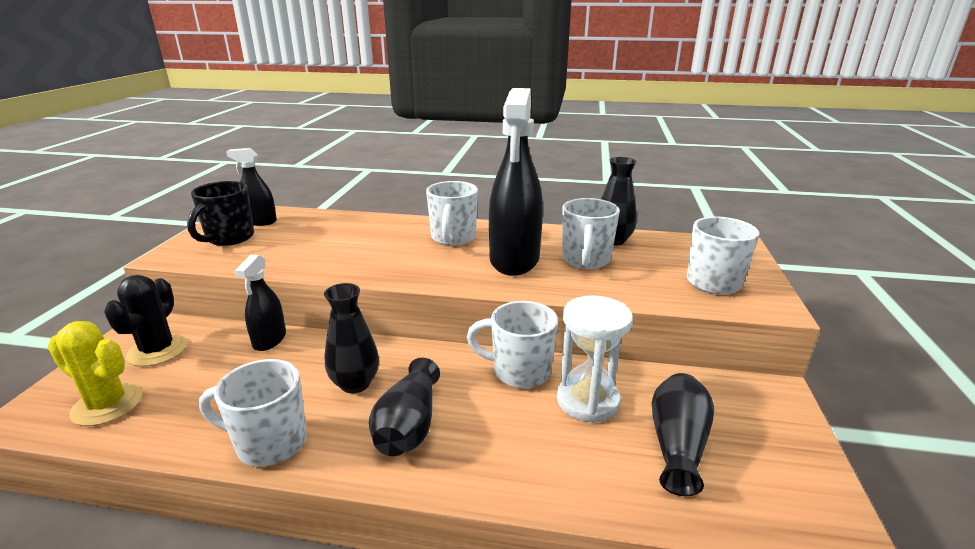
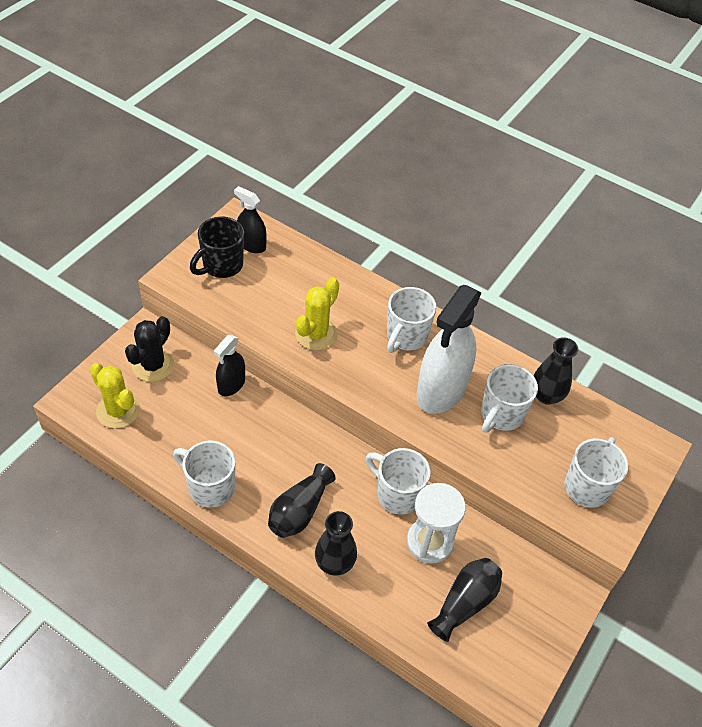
camera: 20 degrees right, 25 degrees up
(355, 384) = (278, 457): black vase -> black vase (334, 563)
(357, 256) = (316, 334): none -> yellow cactus
(514, 260) = (441, 390): black spray bottle -> white spray bottle

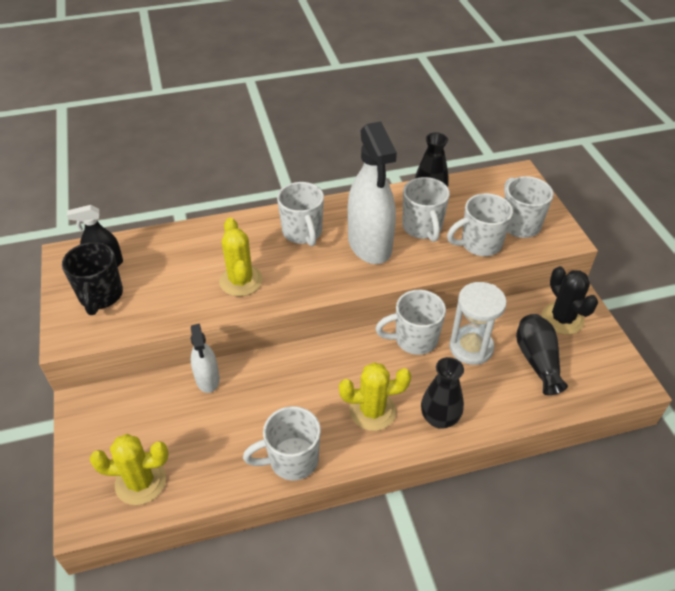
camera: 45 degrees left, 5 degrees down
(153, 365) = (124, 423): black cactus -> black cactus (562, 319)
(231, 384) = (207, 379): black spray bottle -> white spray bottle
(299, 511) = (372, 411): black vase -> yellow cactus
(527, 469) = (479, 244): none -> white mug

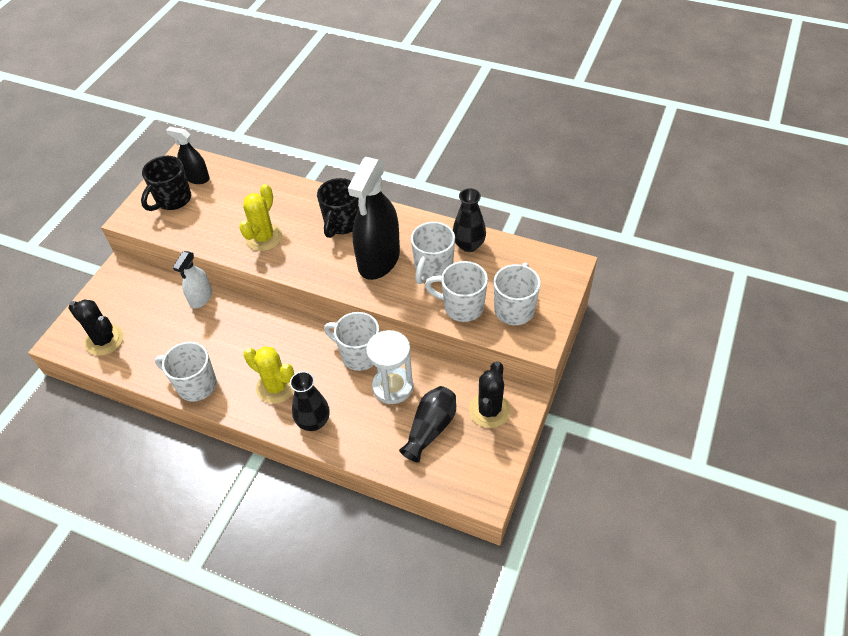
camera: 40 degrees right, 5 degrees up
(140, 482) = (104, 340): yellow cactus -> black cactus
(302, 233) = (342, 224): white mug -> black mug
(370, 244) = (379, 259): white spray bottle -> black spray bottle

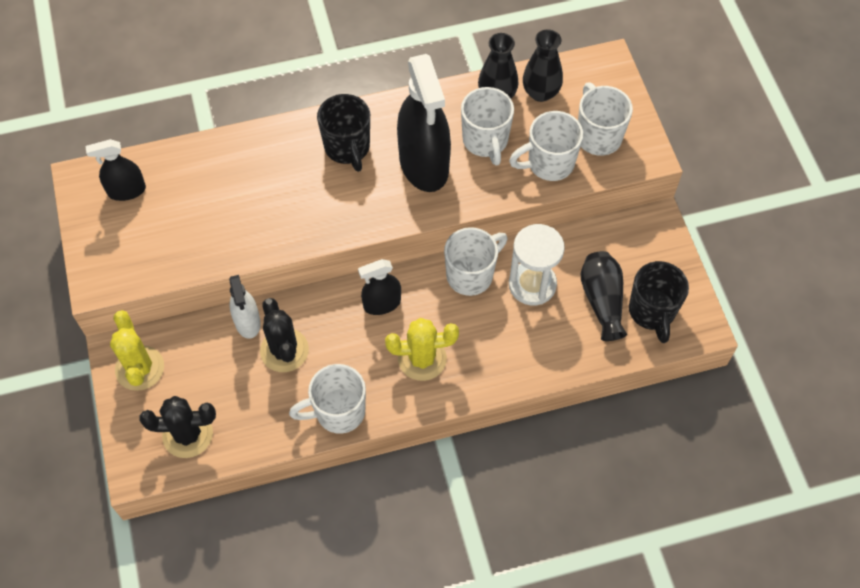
camera: 40 degrees left, 10 degrees up
(173, 200) = (126, 232): black mug -> black mug (652, 312)
(264, 238) = (279, 213): yellow cactus -> yellow cactus (139, 368)
(286, 337) = (382, 303): none -> black spray bottle
(313, 421) = (491, 367): black vase -> black vase (540, 92)
(359, 355) = (471, 275): white mug -> white mug turned 150 degrees clockwise
(489, 410) = (637, 249): black cactus -> black cactus (284, 350)

